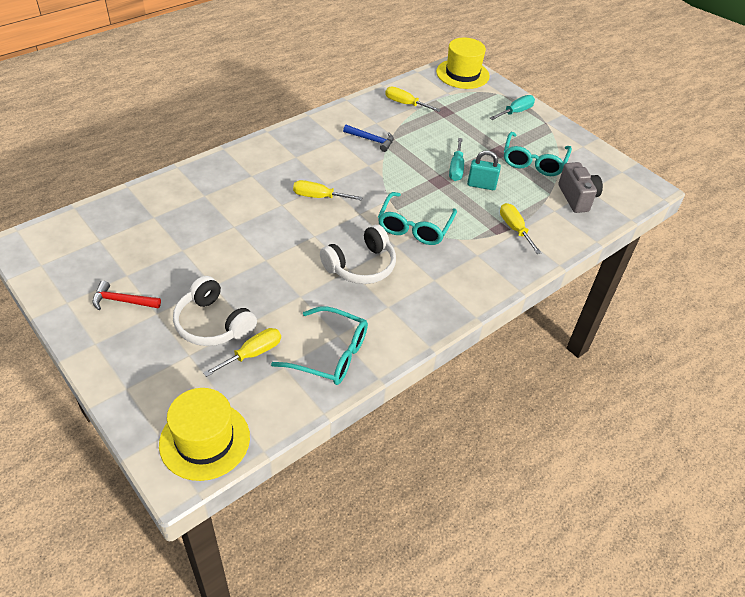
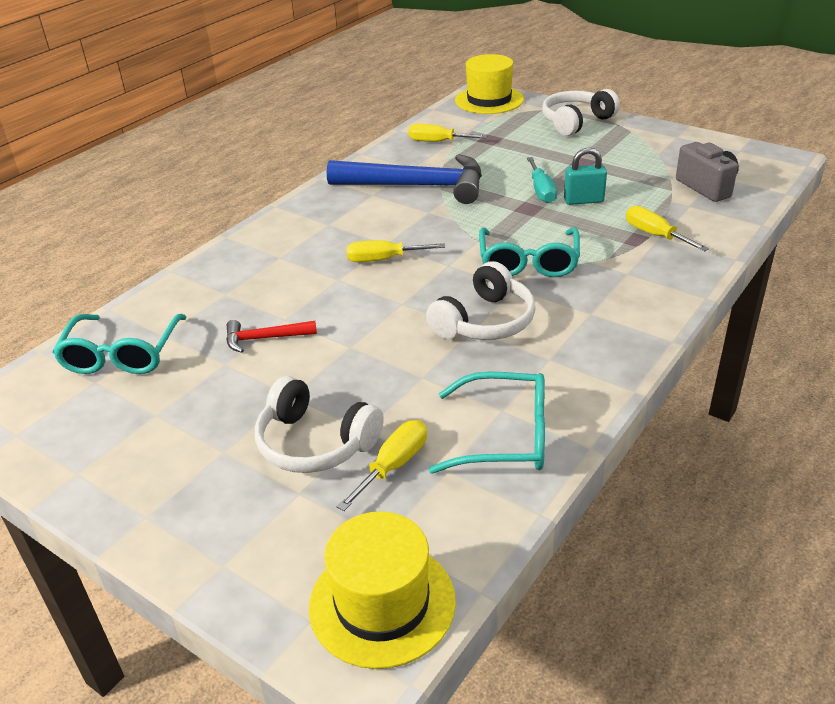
camera: 10 degrees left, 10 degrees down
(122, 301) = (164, 449): red hammer -> red hammer (264, 339)
(371, 140) = (417, 186): blue hammer -> blue hammer, size x2.20
(515, 112) = (576, 122): turquoise screwdriver -> white headphones
(533, 162) = (630, 164): turquoise glasses -> turquoise glasses (121, 356)

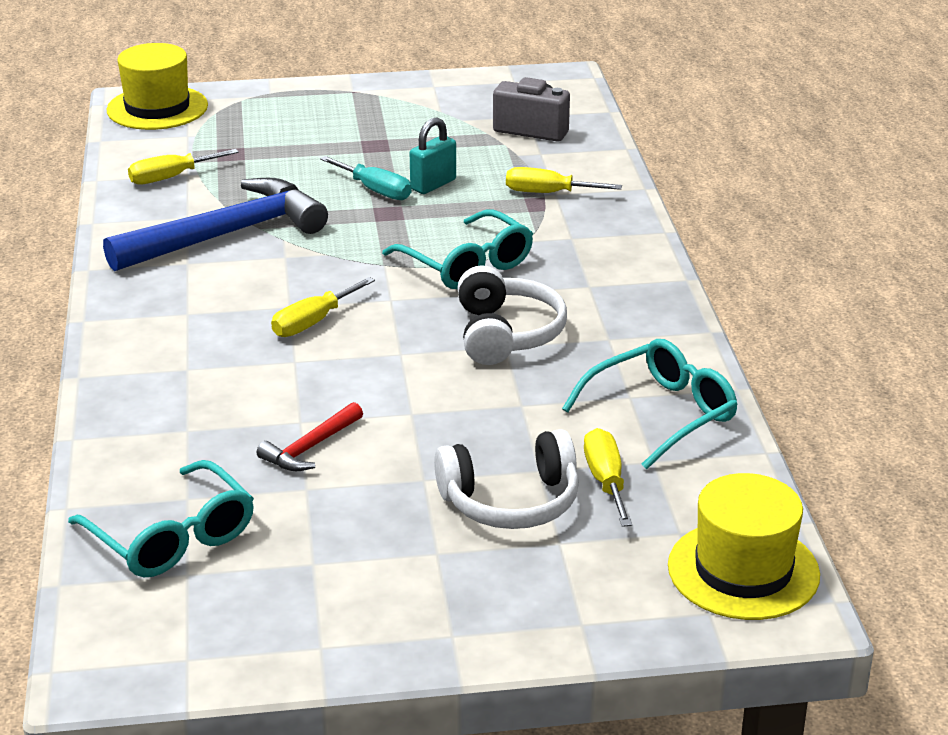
camera: 45 degrees left, 5 degrees down
(576, 122) = (302, 103): white headphones -> none

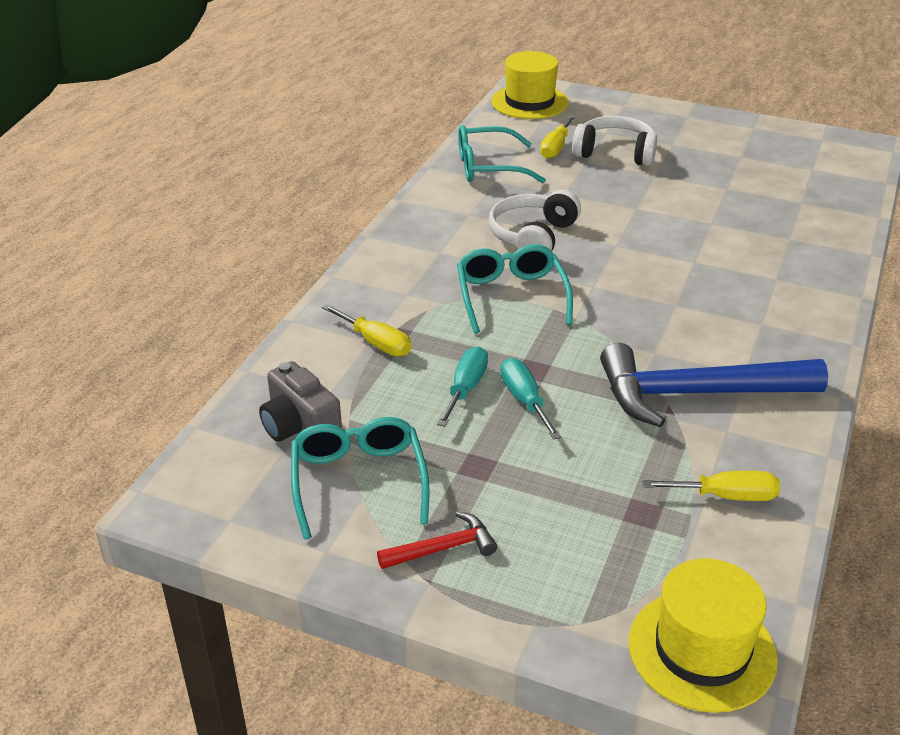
camera: 150 degrees left, 5 degrees up
(173, 538) = (815, 185): turquoise glasses -> turquoise glasses (358, 480)
(310, 448) = (713, 207): red hammer -> red hammer (443, 548)
(313, 322) = (665, 285): yellow screwdriver -> none
(433, 185) = (465, 388): turquoise padlock -> turquoise screwdriver

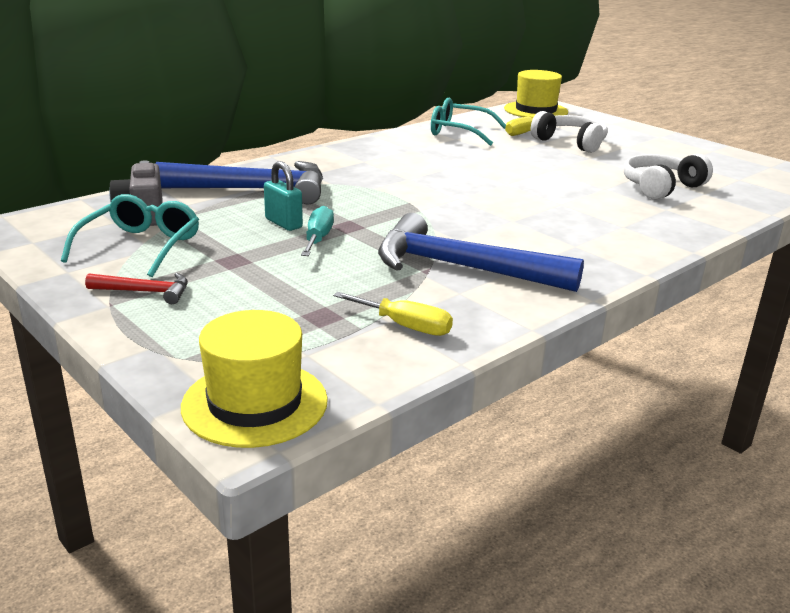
camera: 25 degrees right, 10 degrees down
(376, 343) = (254, 190): yellow screwdriver -> blue hammer
(465, 388) = (283, 223): turquoise screwdriver -> turquoise padlock
(511, 295) = (385, 189): turquoise glasses -> none
(533, 236) = (445, 167): white headphones -> white headphones (661, 187)

